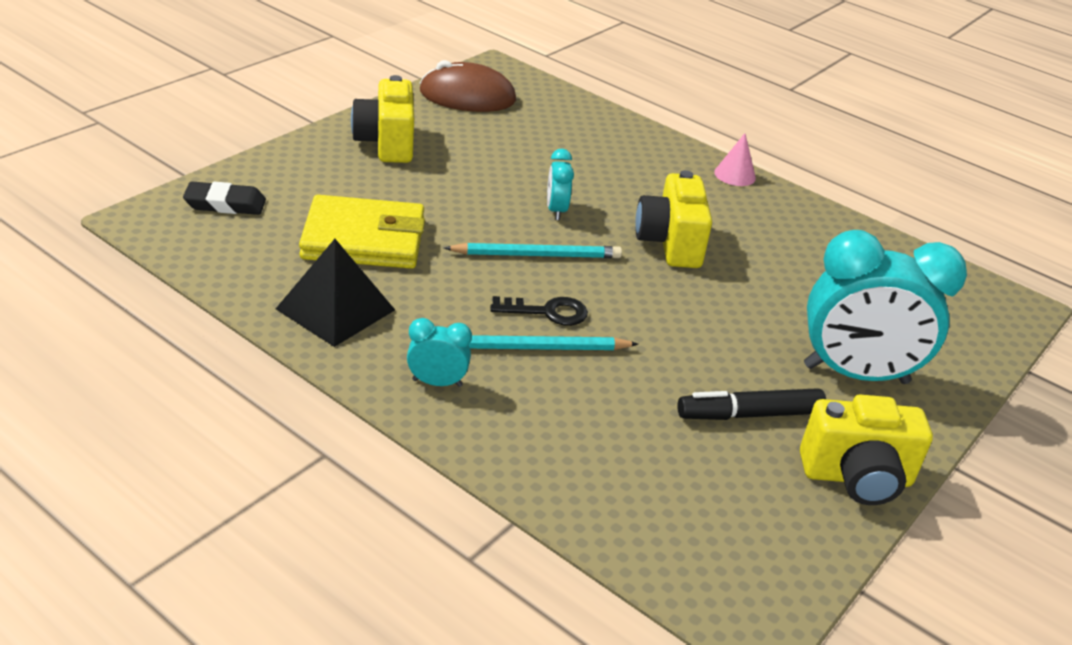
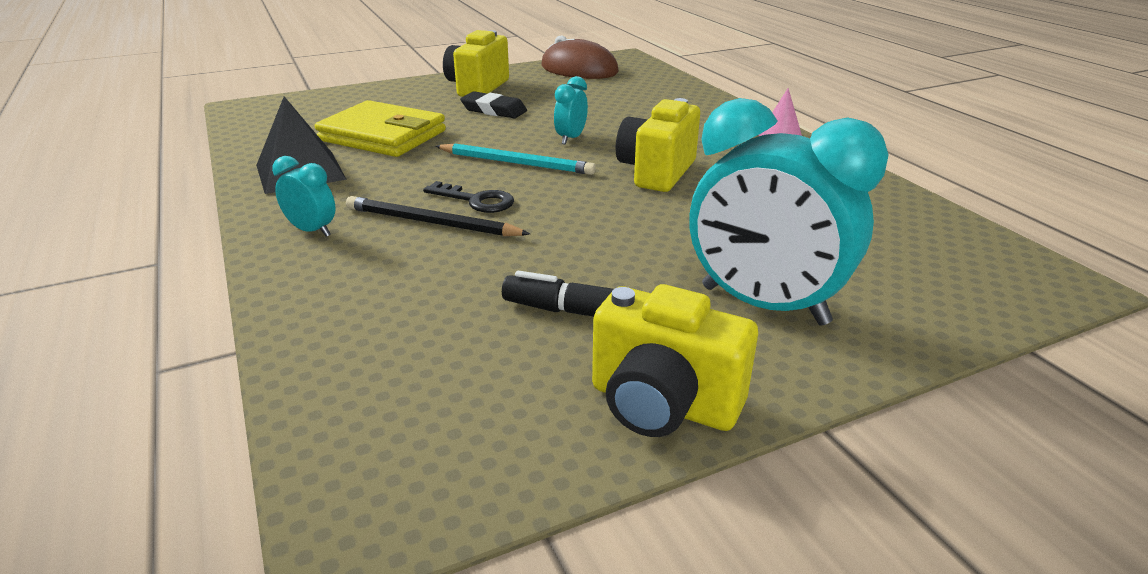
camera: 30 degrees right, 5 degrees down
(225, 204) = (310, 106): black eraser -> black eraser (494, 110)
(535, 348) = (431, 223): turquoise pencil -> black pencil

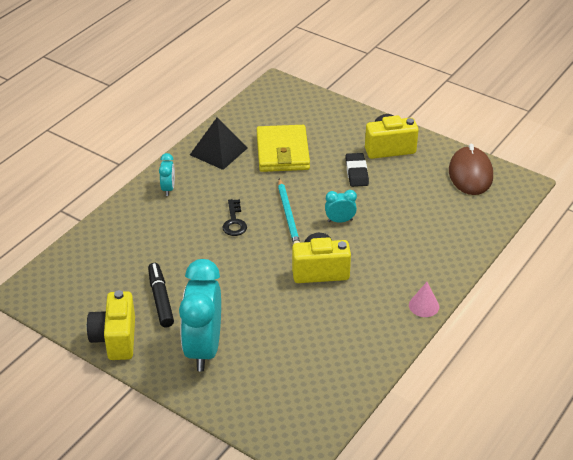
camera: 60 degrees right, 10 degrees up
(431, 223) = (201, 219): black pencil -> none

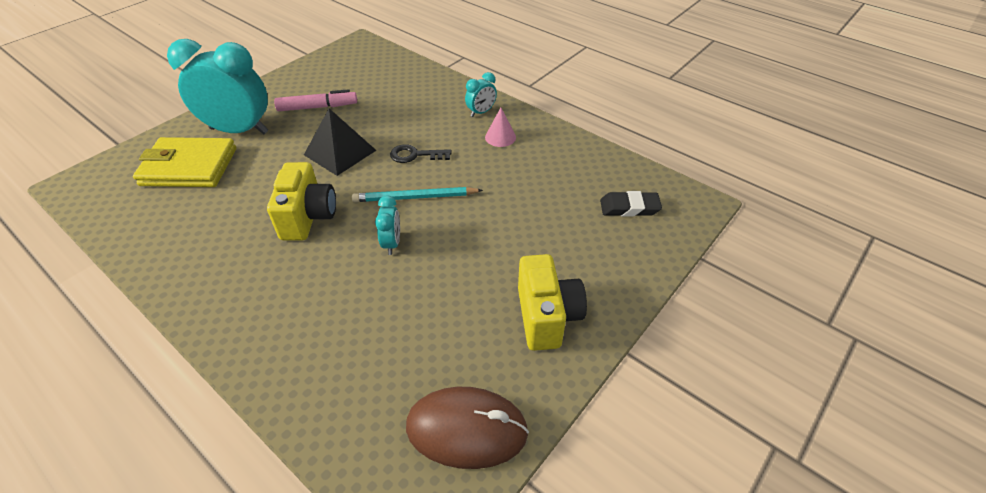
camera: 95 degrees right, 5 degrees up
(115, 339) = (281, 84): yellow camera -> none
(160, 299) = (317, 107): black marker -> pink marker
(168, 188) = (481, 112): turquoise clock -> turquoise clock turned 45 degrees counterclockwise
(218, 151) = (544, 147): black pyramid -> black pyramid (340, 152)
(282, 152) = (540, 200): yellow wallet -> yellow wallet (189, 167)
(356, 172) = (490, 270): black eraser -> black eraser (629, 207)
(424, 306) = (198, 311): pink cone -> pink cone (500, 137)

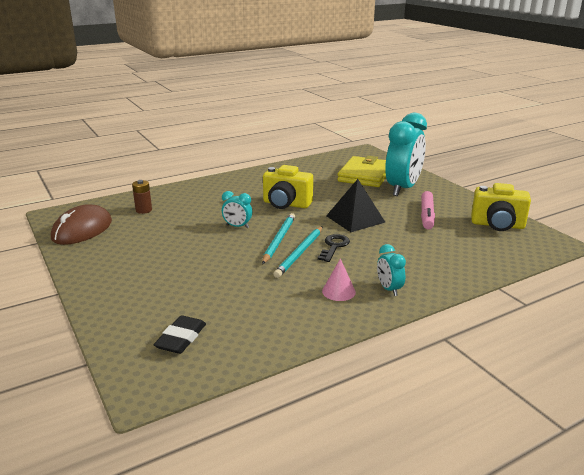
camera: 110 degrees right, 20 degrees down
(367, 378) = (144, 210): none -> brown battery
(440, 175) = (300, 253): none -> turquoise pencil
(547, 317) = (118, 267): yellow camera -> yellow camera (497, 225)

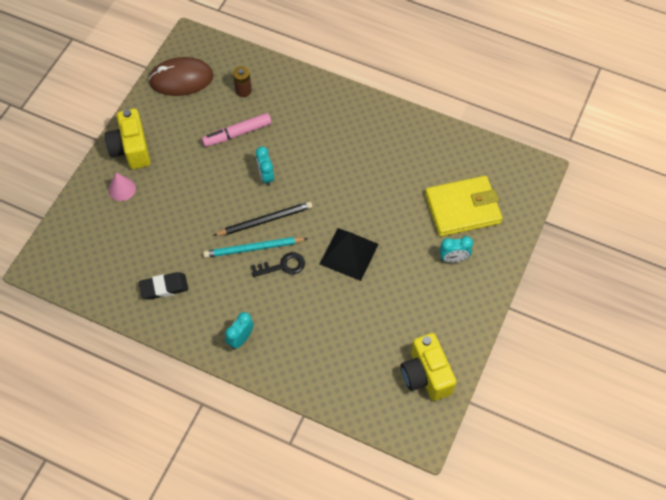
camera: 55 degrees right, 35 degrees up
(181, 338) = (94, 249): black eraser -> black eraser (164, 287)
(279, 240) = (265, 220): turquoise pencil -> black pencil
(286, 204) = (337, 184): yellow camera -> yellow camera (131, 149)
(338, 291) = (214, 307): pink cone -> pink cone (122, 189)
(402, 189) = (453, 258): turquoise clock -> turquoise clock, size x0.44
(427, 215) = (402, 307): pink marker -> pink marker (237, 133)

